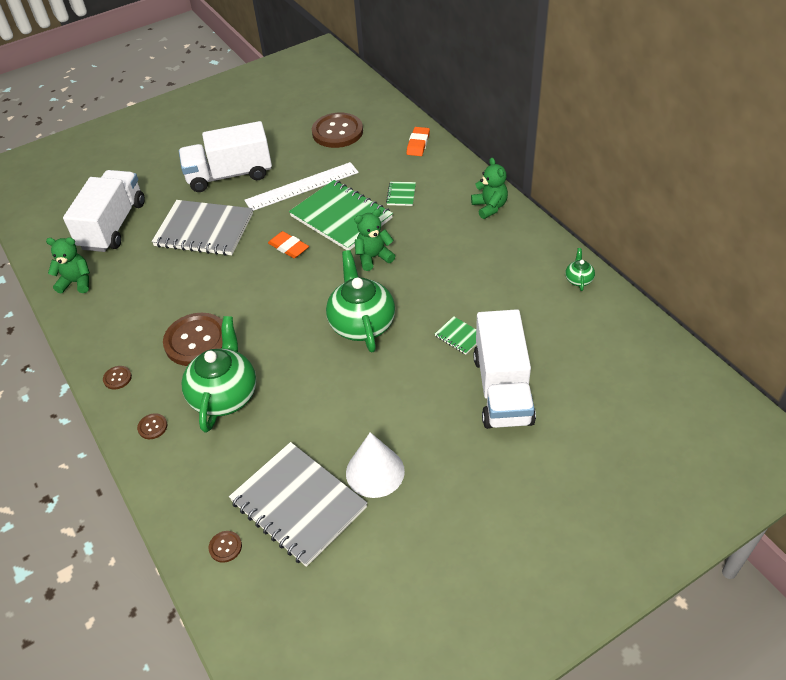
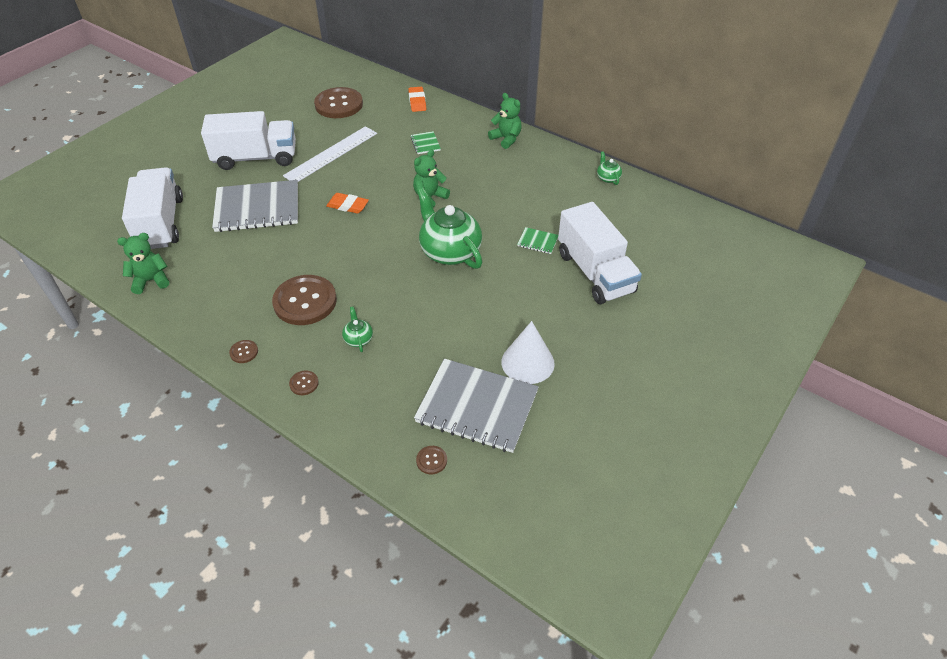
camera: 25 degrees left, 0 degrees up
(224, 395) = (358, 339): green teapot -> green teapot, size x0.44
(229, 175) = (256, 158): white truck -> white truck turned 150 degrees counterclockwise
(341, 217) = (382, 172): green notebook -> none

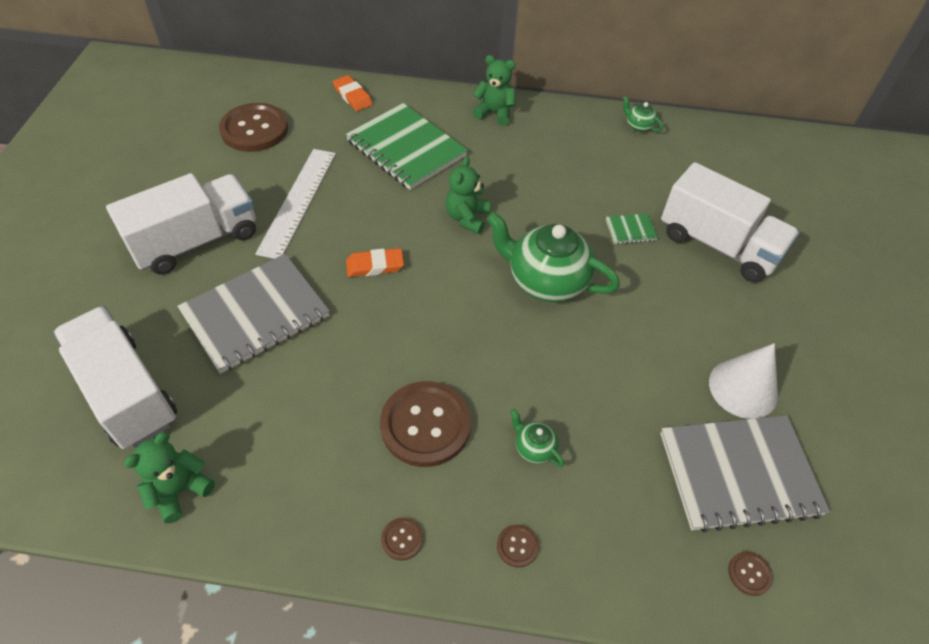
camera: 30 degrees left, 5 degrees up
(425, 144) = (406, 148): green notebook -> green notebook, size x2.40

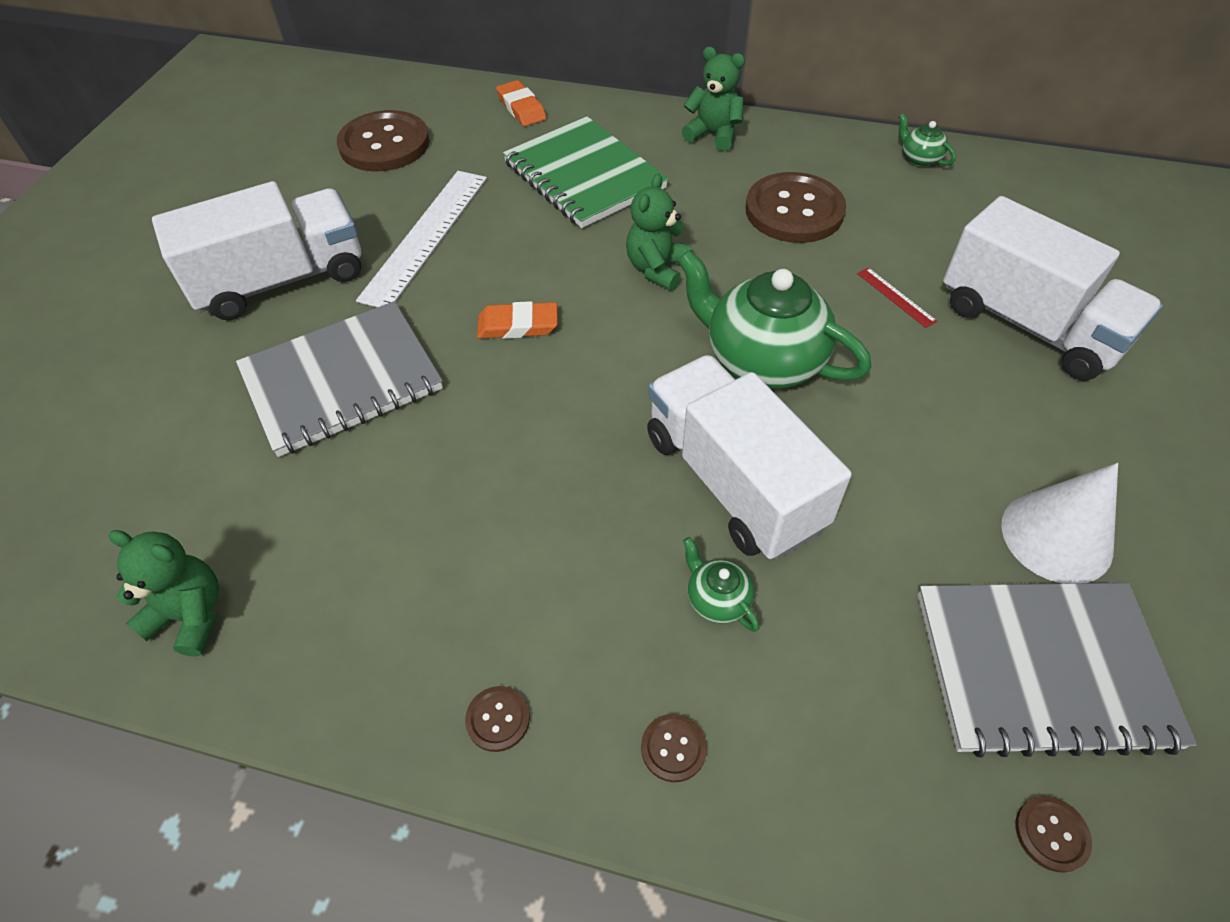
camera: 10 degrees right, 0 degrees up
(126, 392) = (147, 473): white truck -> white truck (733, 481)
(179, 490) = (190, 615): green teddy bear -> green teddy bear turned 60 degrees clockwise
(425, 425) = (557, 552): brown button -> brown button (794, 211)
(630, 230) = (896, 297): green notebook -> red ruler

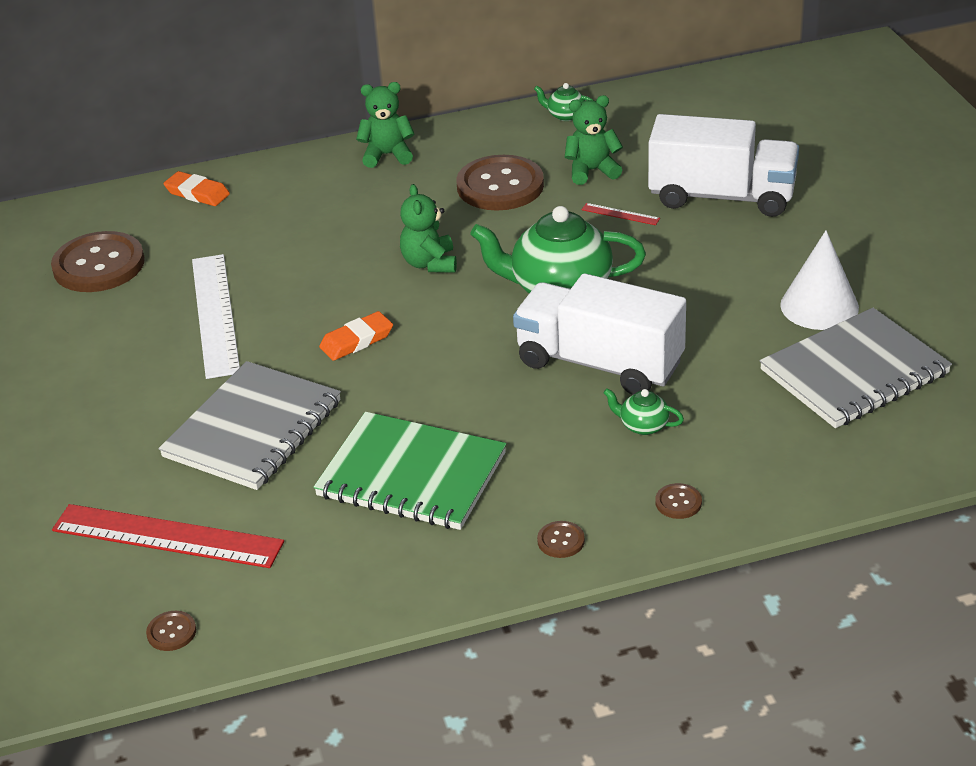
camera: 30 degrees left, 15 degrees down
(161, 466) = (167, 536): none -> red ruler
(190, 615) = (294, 595): green teddy bear -> green teddy bear (592, 171)
(281, 280) = (121, 391): white truck -> none
(584, 175) = (307, 223): green notebook -> green notebook (411, 475)
(1051, 834) = (907, 439): brown button -> brown button (171, 632)

